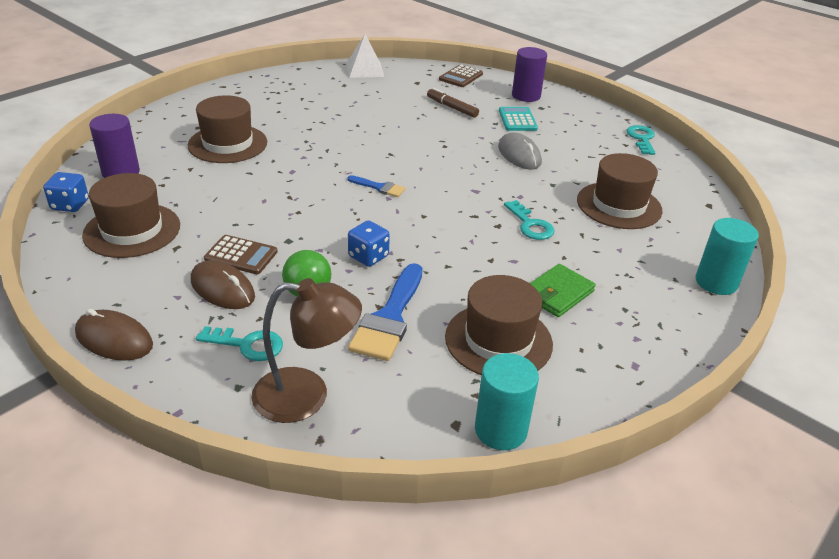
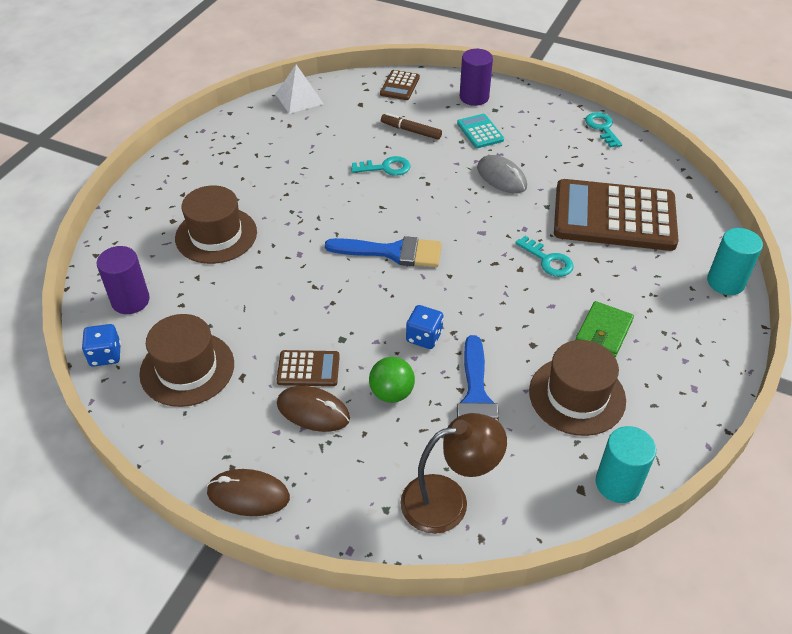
camera: 15 degrees left, 10 degrees up
(247, 345) = (370, 464): turquoise key -> turquoise key (386, 168)
(379, 187) = (393, 252): blue brush -> blue brush, size x1.92
(619, 205) = (614, 216): brown hat -> brown calculator

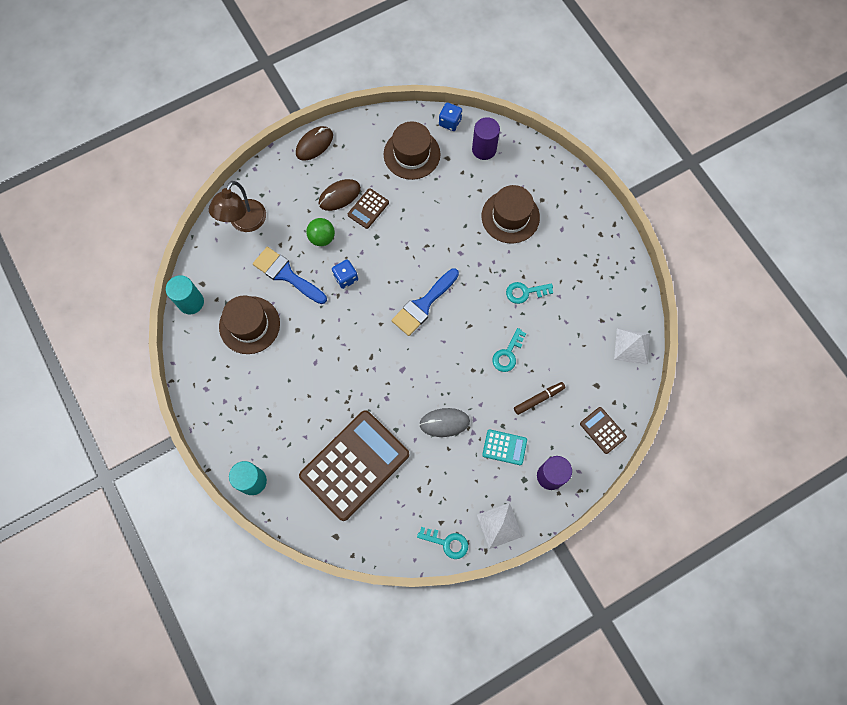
camera: 125 degrees right, 25 degrees up
(548, 260) = (349, 389): turquoise key -> turquoise key (525, 292)
(550, 106) = (499, 525): none -> white pyramid
(603, 331) = (276, 375): green wallet -> none

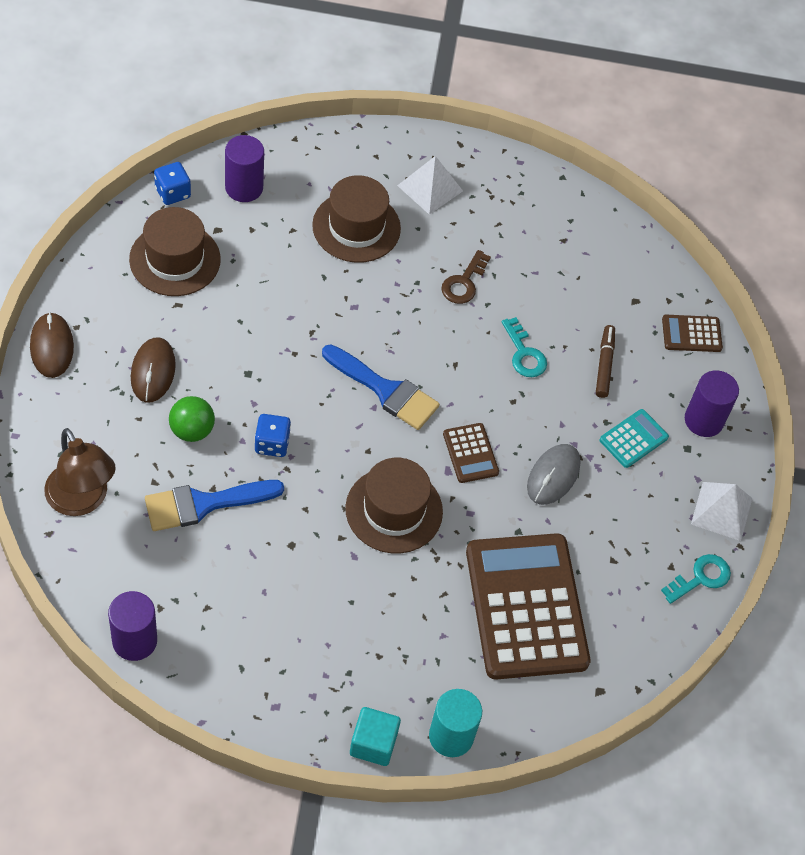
camera: 60 degrees left, 15 degrees down
(191, 302) = (134, 641): turquoise cylinder -> purple cylinder
(220, 447) = (373, 743): none -> turquoise cube
(249, 325) = (233, 594): brown hat -> brown hat (394, 510)
(368, 209) = (202, 355): brown calculator -> brown calculator (470, 453)
(423, 305) = (385, 390): blue brush -> blue brush turned 45 degrees counterclockwise
(525, 292) = (464, 282): turquoise key -> brown key
(632, 346) = (618, 236): white pyramid -> white pyramid (430, 188)

